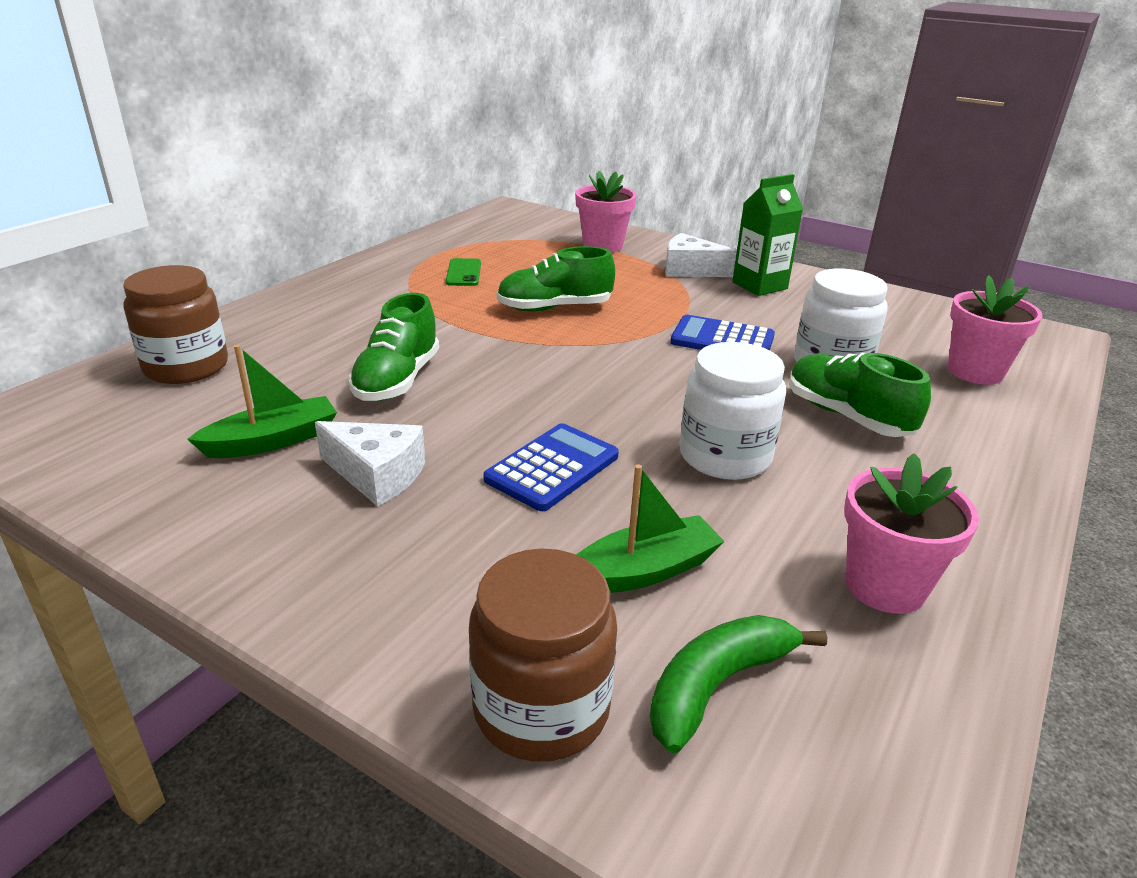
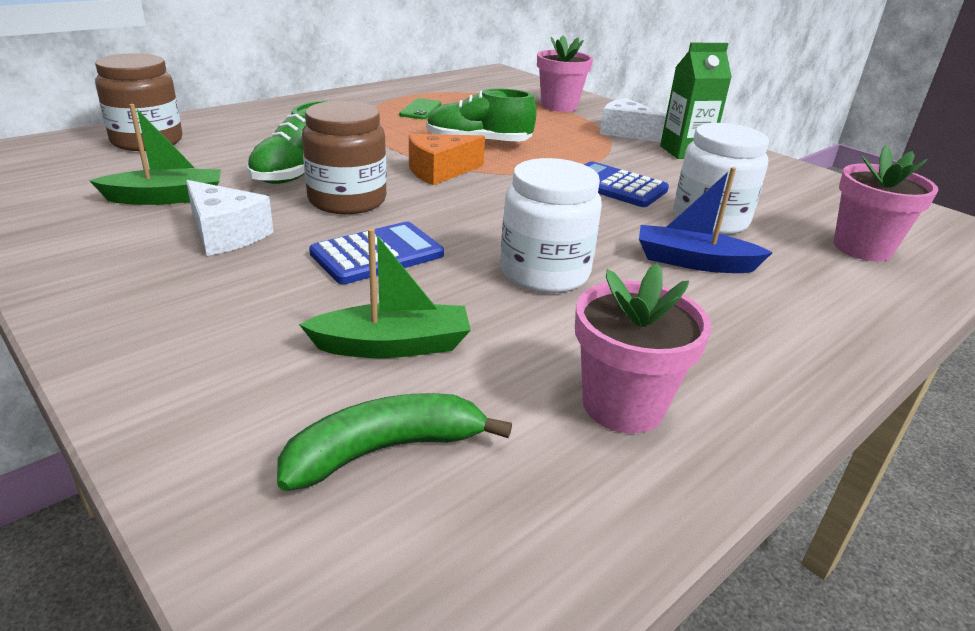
camera: 15 degrees right, 0 degrees up
(541, 352) = (439, 171): none -> orange cheese
(541, 708) = (209, 430): brown jar -> brown jar (347, 200)
(847, 416) = (693, 262): green shoe -> blue boat

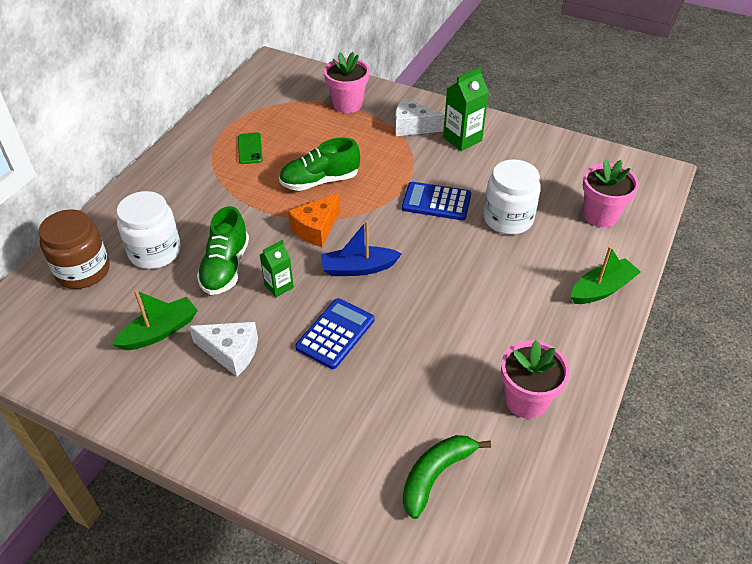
camera: 20 degrees left, 15 degrees up
(347, 200) = (279, 286): brown jar -> green carton
(393, 345) = (395, 406): green boat -> green boat (602, 289)
(544, 272) = (439, 311): white jar -> white jar (155, 252)
(693, 262) = (514, 267): blue boat -> blue boat (358, 268)

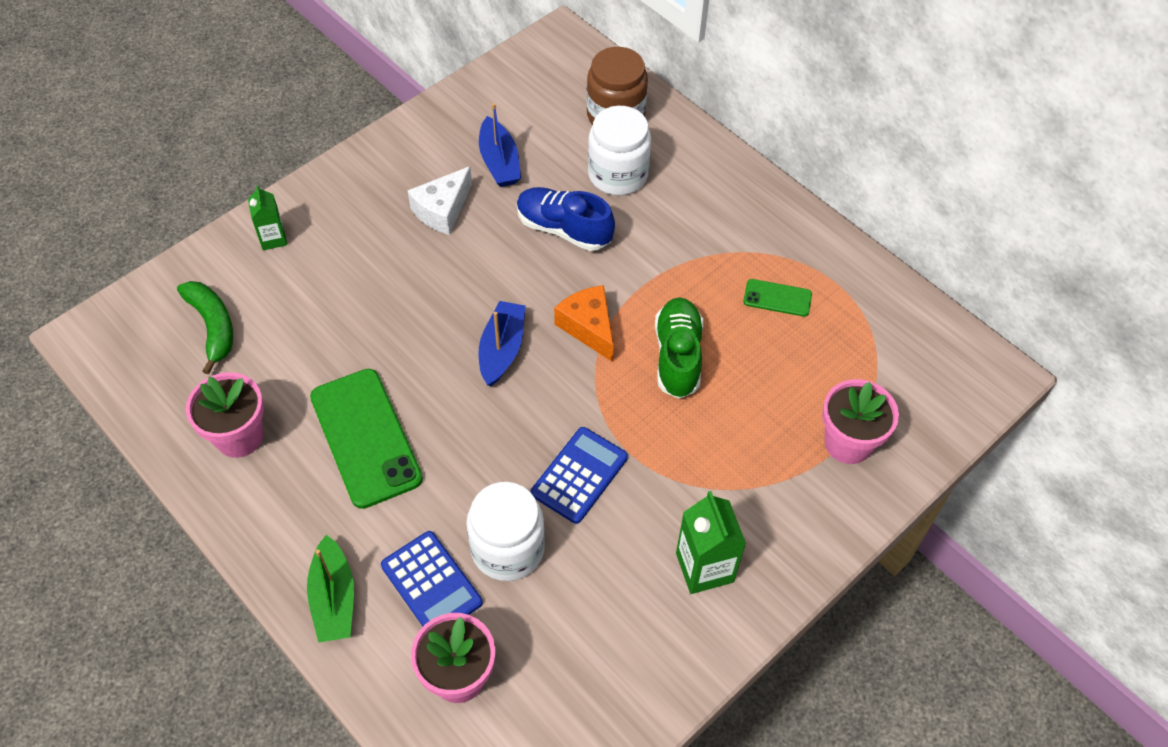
camera: 110 degrees right, 10 degrees up
(160, 331) = (499, 162): green boat -> blue boat
(226, 267) = (564, 229): green shoe -> blue shoe
(279, 286) = (512, 268): green carton -> green carton (273, 238)
(335, 333) = (419, 299): blue calculator -> blue calculator (431, 584)
(412, 126) = (760, 511): white cheese -> none
(477, 319) = (365, 438): none -> green phone

